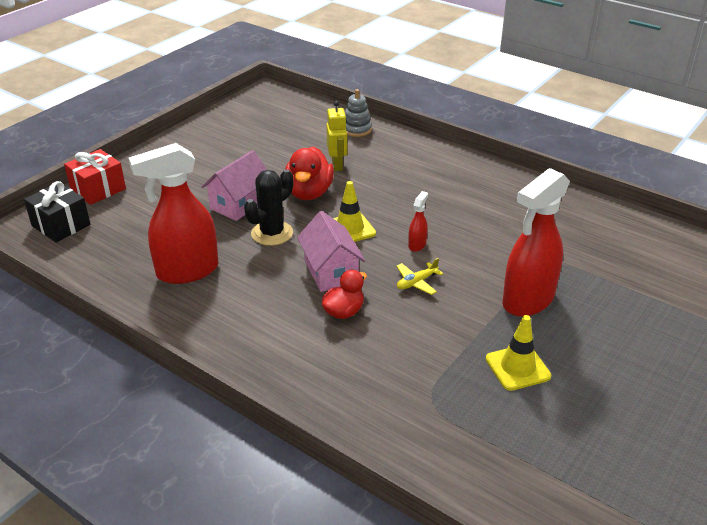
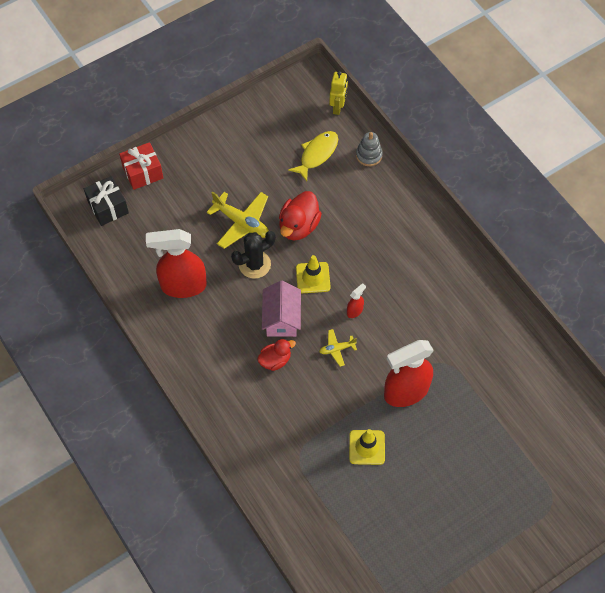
camera: 20 degrees right, 25 degrees up
(239, 204) = (242, 223): pink house -> yellow plane
(300, 139) = (317, 154): none -> yellow fish
(337, 165) = (334, 198): yellow robot -> yellow robot (338, 107)

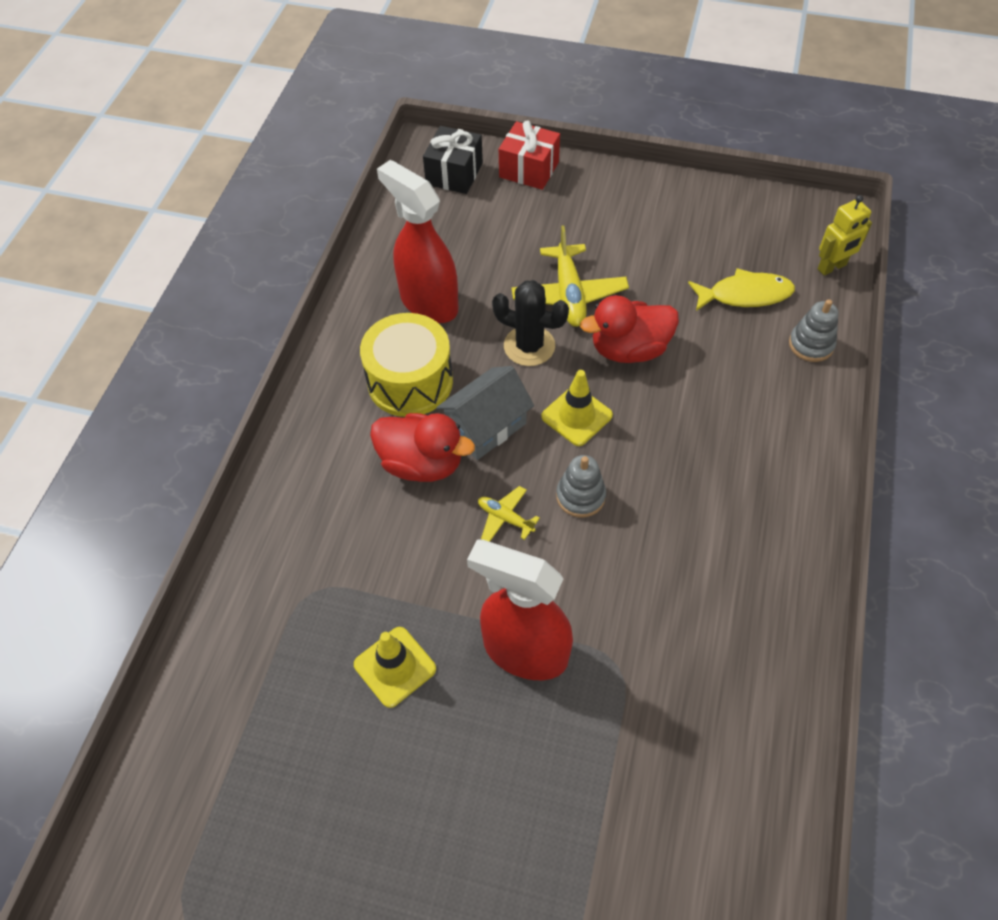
camera: 50 degrees right, 5 degrees down
(223, 330) = (410, 381): none -> yellow drum
(275, 360) = (422, 463): red duck -> red duck, size x1.57
(281, 318) = (486, 426): pink house -> grey house
(355, 311) = (580, 496): red spray bottle -> grey stacking toy

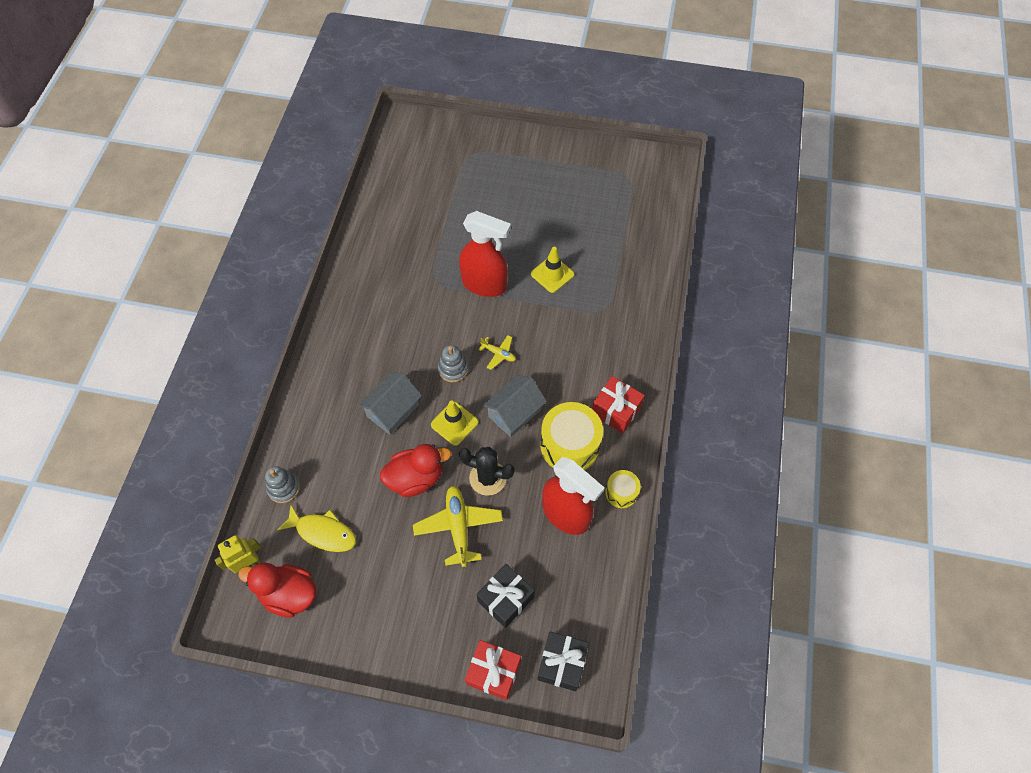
camera: 175 degrees right, 5 degrees up
(333, 424) = (616, 410): none -> red gift
(351, 323) = (621, 492): none -> yellow drum
(422, 463) = (553, 386): red duck -> red duck (289, 594)
(512, 226) = (505, 599): none -> black gift
(671, 437) = (393, 410): none -> grey house
(745, 295) = (323, 532): yellow fish -> yellow fish turned 150 degrees counterclockwise

